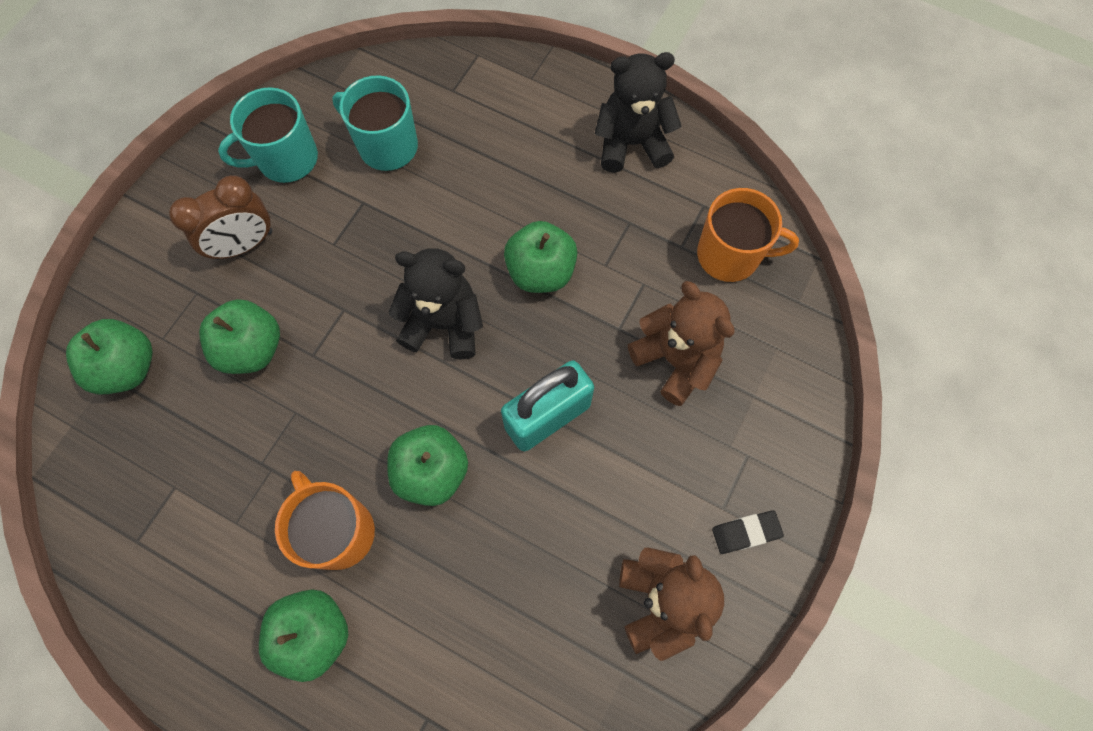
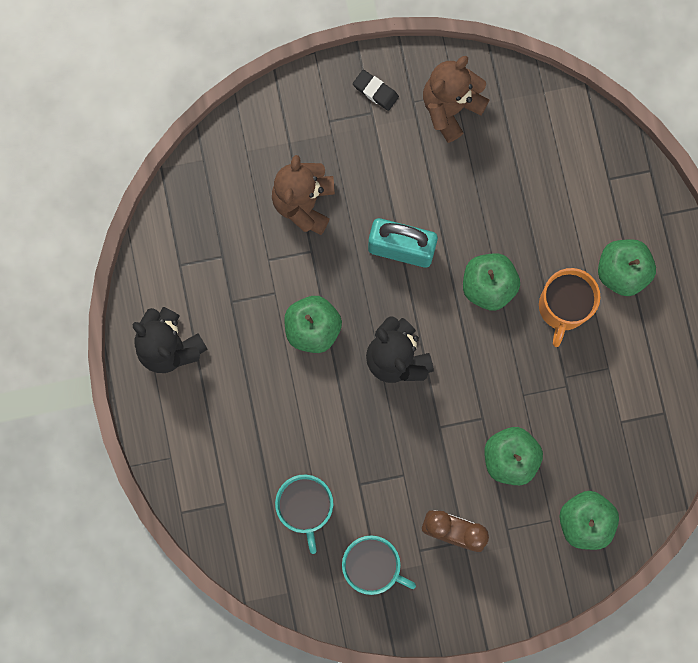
camera: 130 degrees left, 10 degrees up
(730, 255) = (204, 222): orange mug -> none

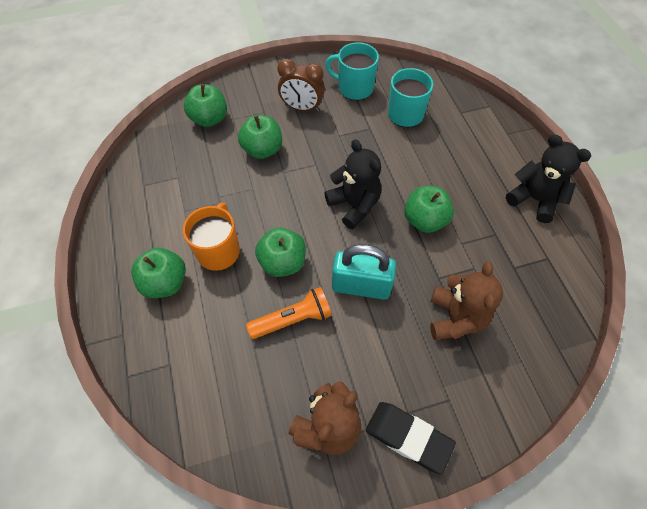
camera: 175 degrees right, 20 degrees down
(375, 91) = (408, 437): black eraser -> black eraser, size x1.72
(479, 216) = (293, 319): none -> orange flashlight

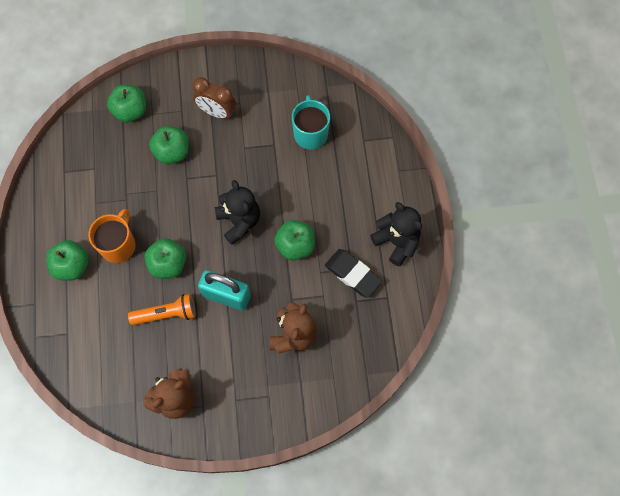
camera: 10 degrees right, 10 degrees up
(354, 88) = (271, 97): turquoise mug -> none
(408, 437) = (230, 416): black eraser -> black eraser (353, 274)

